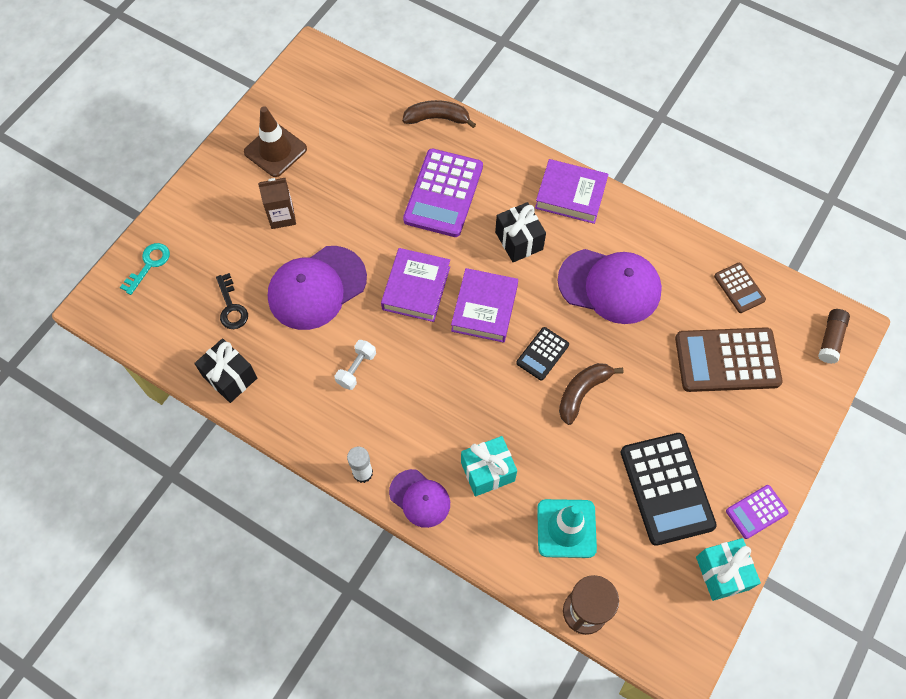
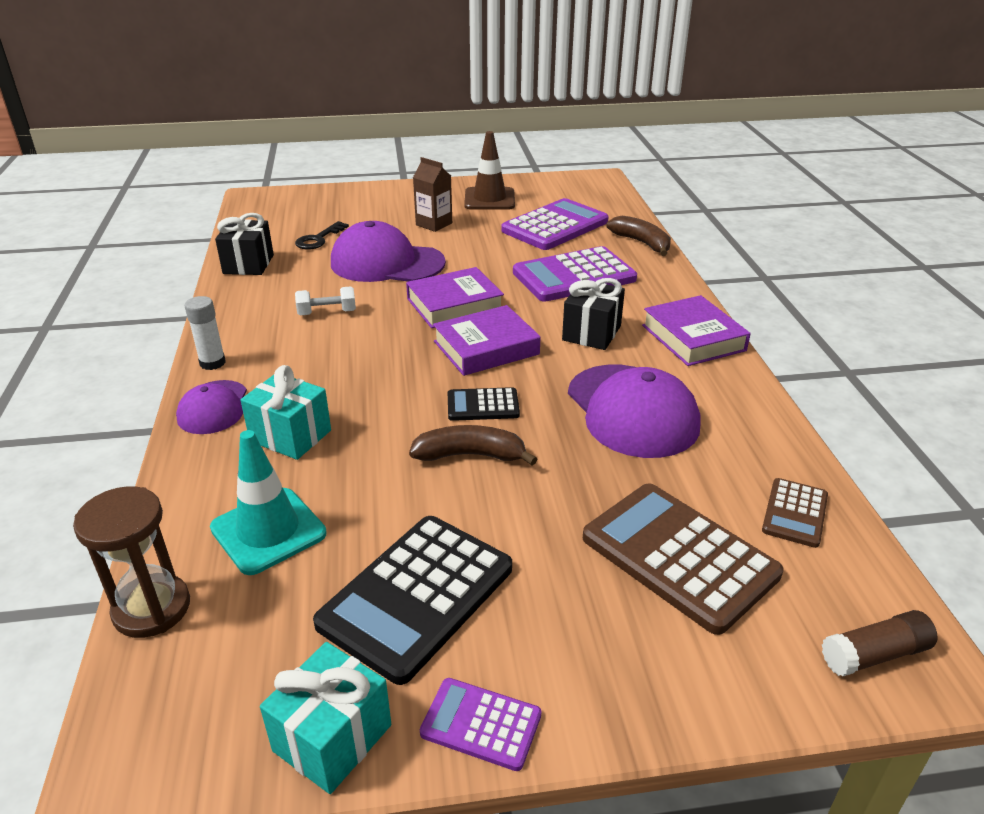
camera: 50 degrees right, 30 degrees down
(149, 264) = (315, 199): turquoise key -> none
(362, 146) = (555, 226): none -> purple calculator

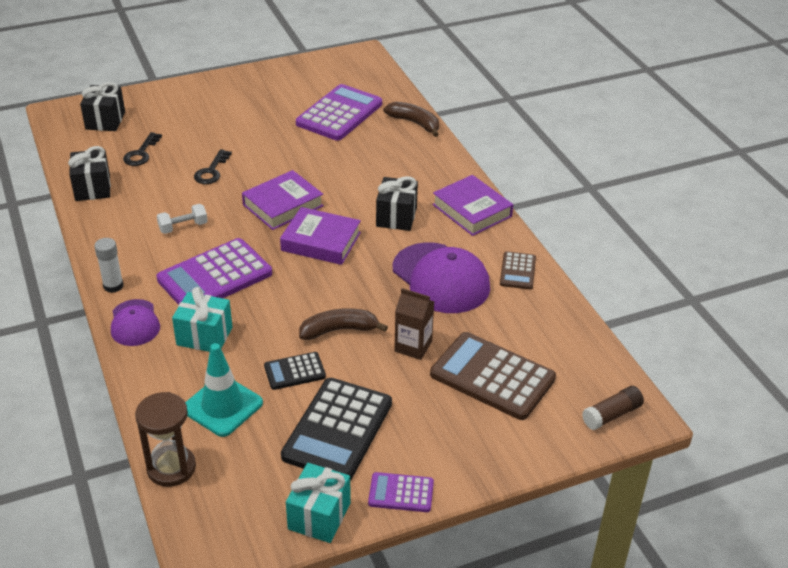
camera: 15 degrees left, 5 degrees up
(297, 208) = (105, 121): none -> black gift
(387, 263) = (211, 171): purple cap -> black key
(434, 224) = (235, 124): brown carton -> brown carton (413, 346)
(483, 405) = (334, 290): black calculator -> black calculator (294, 371)
(486, 348) = (321, 241): purple book -> purple book turned 60 degrees clockwise
(489, 199) = (274, 90): brown traffic cone -> none
(574, 276) = (369, 164): purple calculator -> purple calculator (215, 276)
(794, 513) = (558, 336): brown calculator -> brown calculator (517, 271)

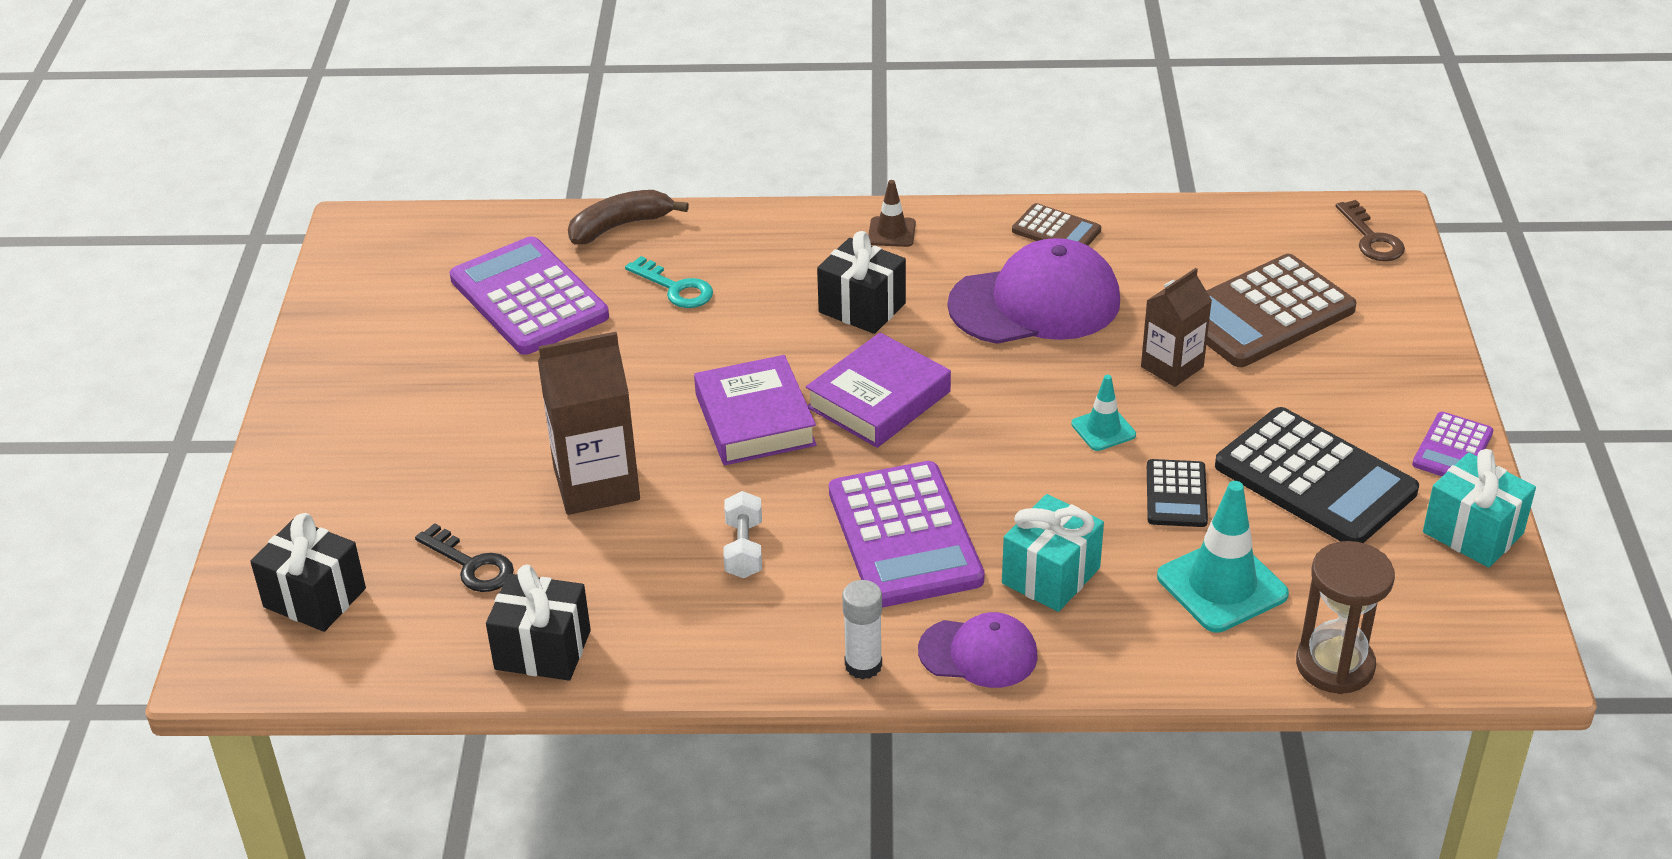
camera: 65 degrees left, 0 degrees up
(211, 171) = (596, 483): black key -> brown carton
(339, 330) = (1103, 429): brown banana -> turquoise traffic cone
(374, 153) = (676, 288): none -> turquoise key
(472, 210) = (891, 232): purple book -> brown traffic cone
(611, 415) = (1372, 238): brown glue stick -> brown key

